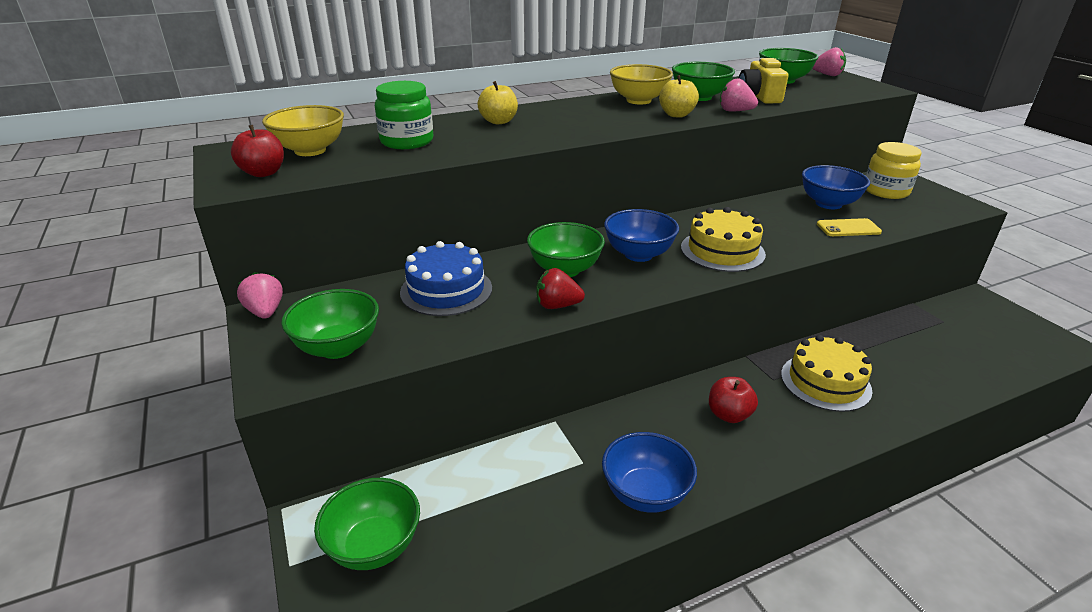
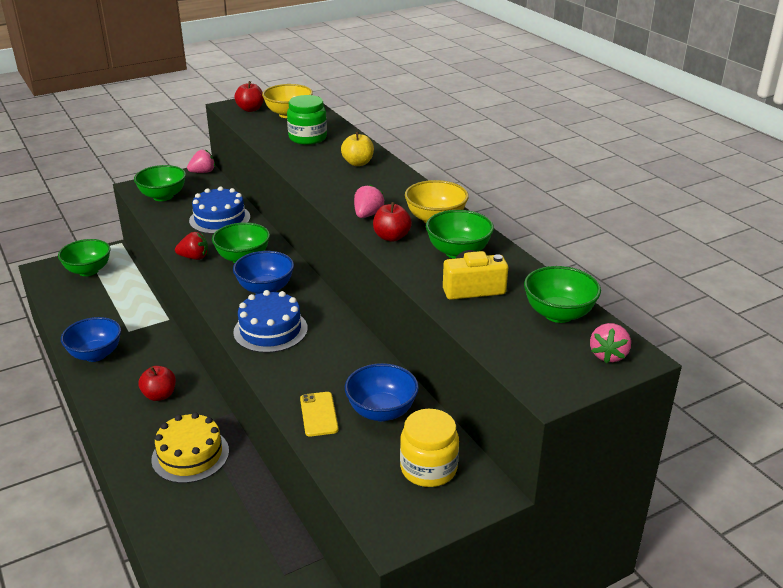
camera: 85 degrees right, 0 degrees up
(557, 305) = (194, 257): red strawberry -> red strawberry turned 90 degrees clockwise
(676, 115) = (391, 237): yellow apple -> red apple
(722, 251) = (270, 330): yellow cake -> blue cake
(735, 111) = (411, 269): pink strawberry -> pink strawberry (368, 215)

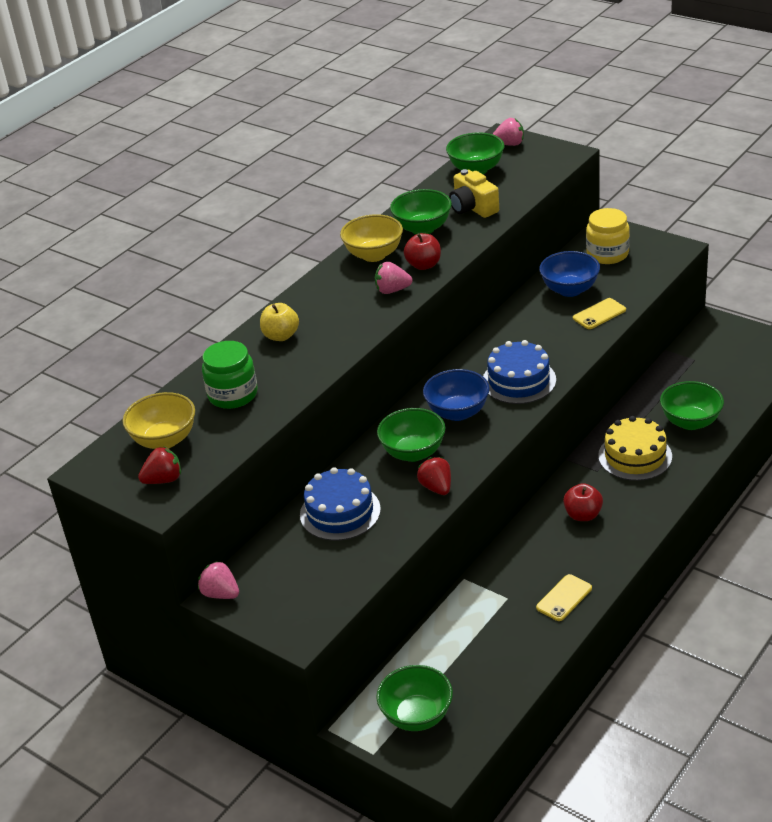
camera: 110 degrees left, 5 degrees up
(95, 354) = (564, 598): blue bowl -> yellow phone
(163, 196) = (313, 593): green bowl -> green bowl (690, 422)
(250, 109) = (164, 480): red apple -> red strawberry

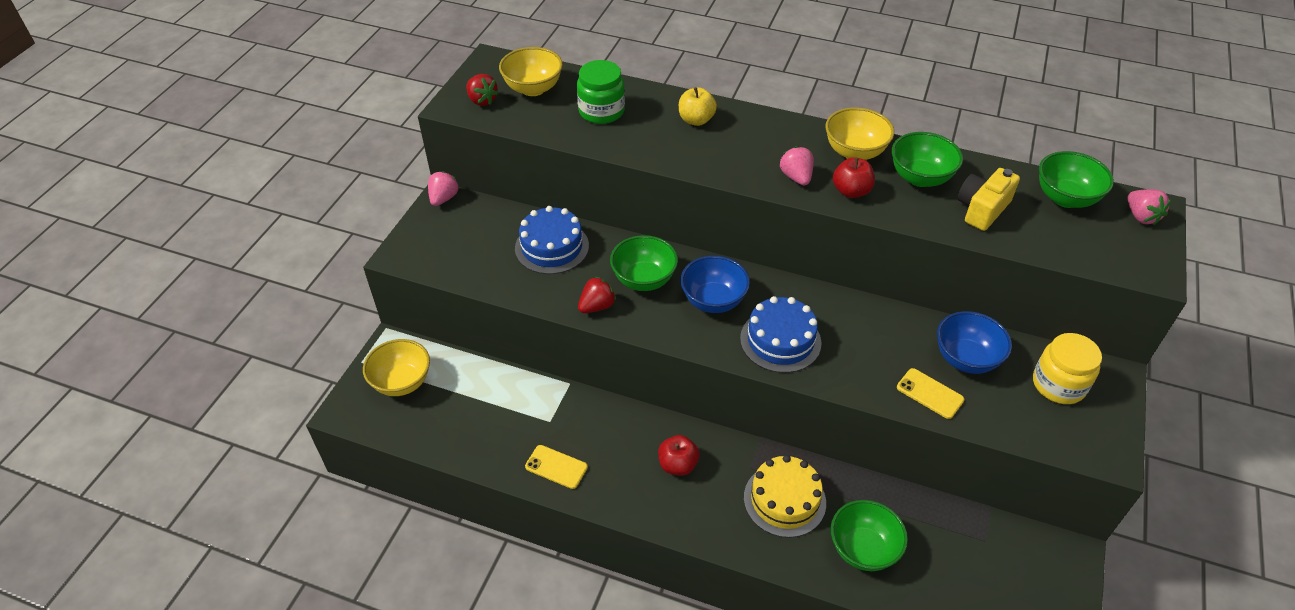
camera: 70 degrees right, 10 degrees up
(417, 716) = (402, 382): green bowl -> yellow bowl

